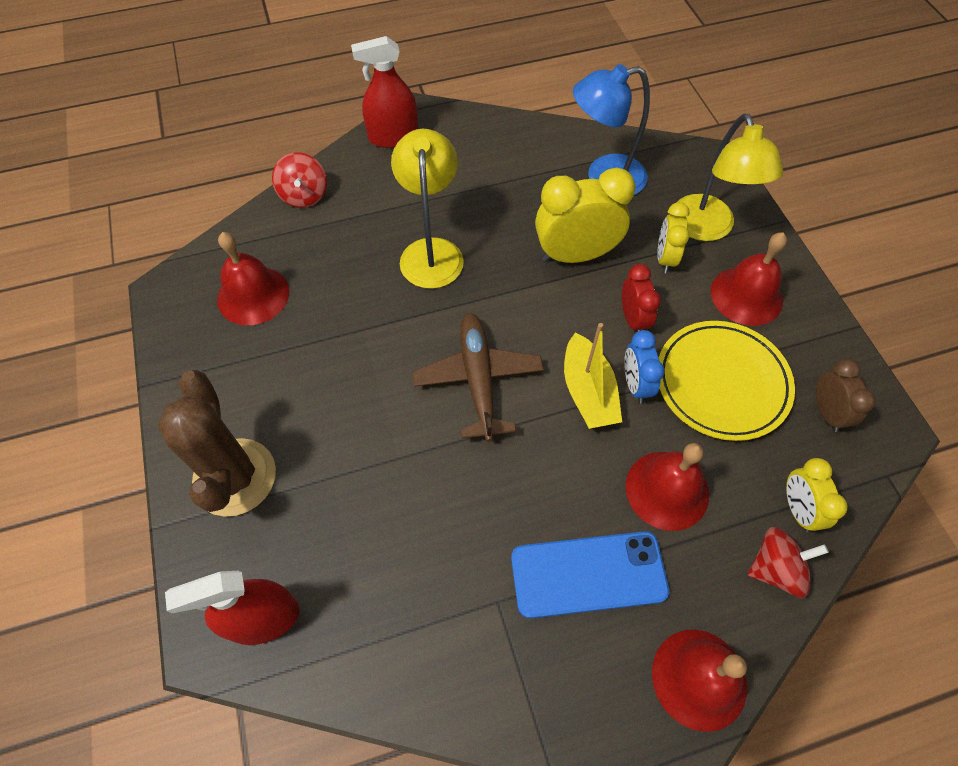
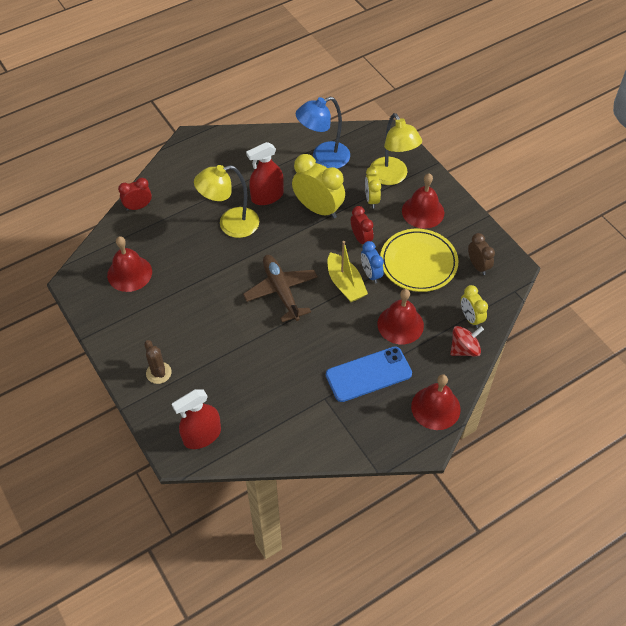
camera: 15 degrees left, 5 degrees down
(235, 477) = (158, 373): brown cactus -> brown cactus, size x0.53
(304, 195) = (138, 207): red spinning top -> red clock
(393, 137) = (182, 158): red spray bottle -> red spray bottle (267, 196)
(431, 251) = (230, 225): yellow lamp -> yellow lamp turned 90 degrees counterclockwise
(575, 255) = (318, 209): yellow clock -> yellow clock turned 60 degrees clockwise

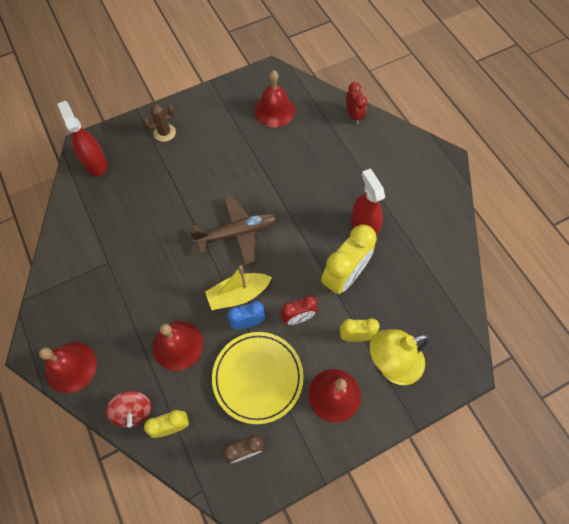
camera: 95 degrees right, 10 degrees up
(230, 225) = (326, 191): yellow lamp -> none
(323, 158) = (421, 289): blue lamp -> none
(368, 374) = (124, 305): blue phone -> none

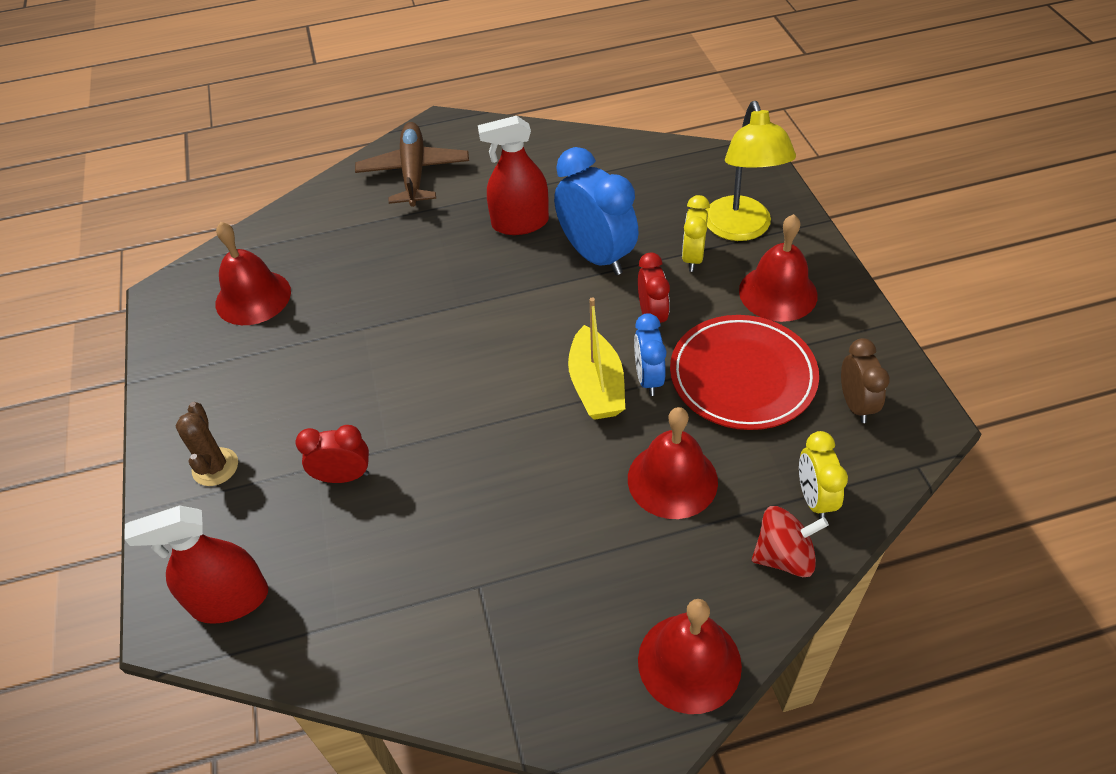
camera: 75 degrees left, 15 degrees down
(237, 233) = (480, 375): brown plane -> brown plane (414, 173)
(258, 377) = (742, 376): yellow plate -> red plate
(344, 276) = (596, 256): yellow clock -> blue clock
(353, 115) = (316, 204): red clock -> red clock (343, 476)

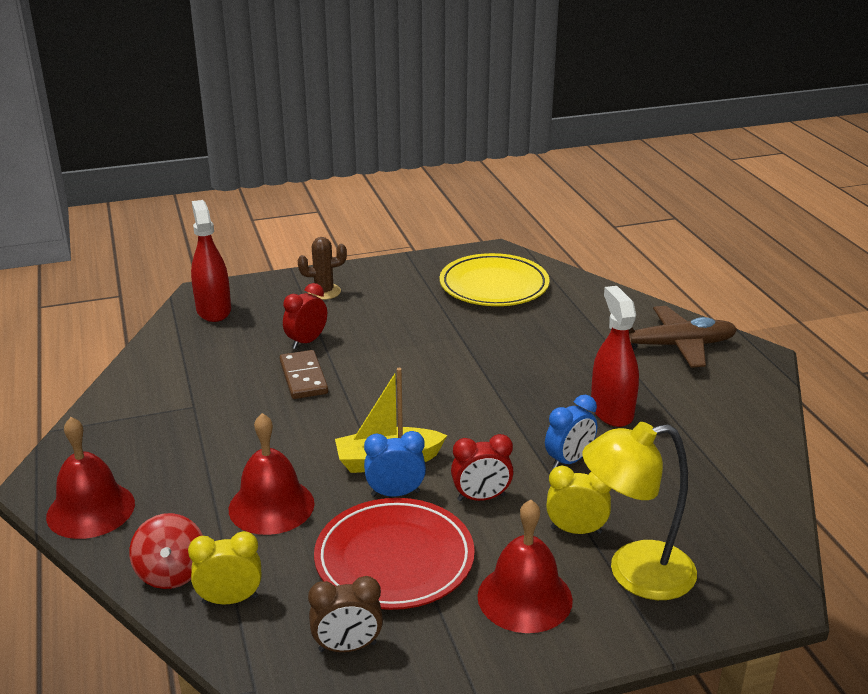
camera: 85 degrees right, 20 degrees down
(253, 297) = (494, 286): red bell -> yellow plate
(343, 476) = (306, 341): red clock -> red clock turned 135 degrees counterclockwise
(428, 472) = (303, 377): none -> brown domino
(596, 256) = (569, 461): blue clock -> blue clock, size x0.57

